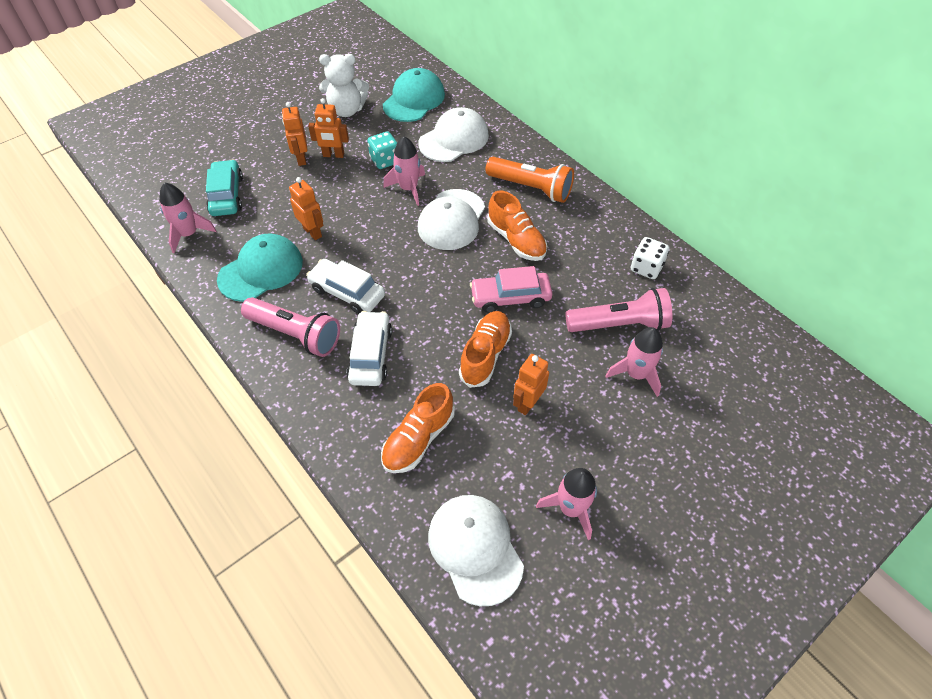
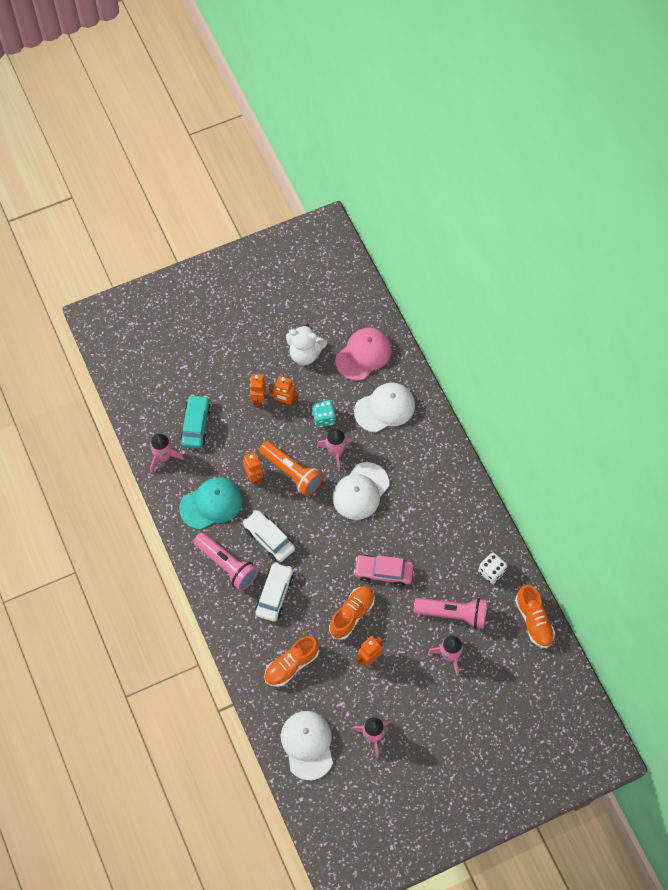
camera: 15 degrees right, 10 degrees up
(414, 99) = (363, 355): turquoise cap -> pink cap
(516, 240) = (403, 522): orange shoe -> orange shoe (533, 621)
(531, 188) = (431, 475): orange flashlight -> orange flashlight (292, 472)

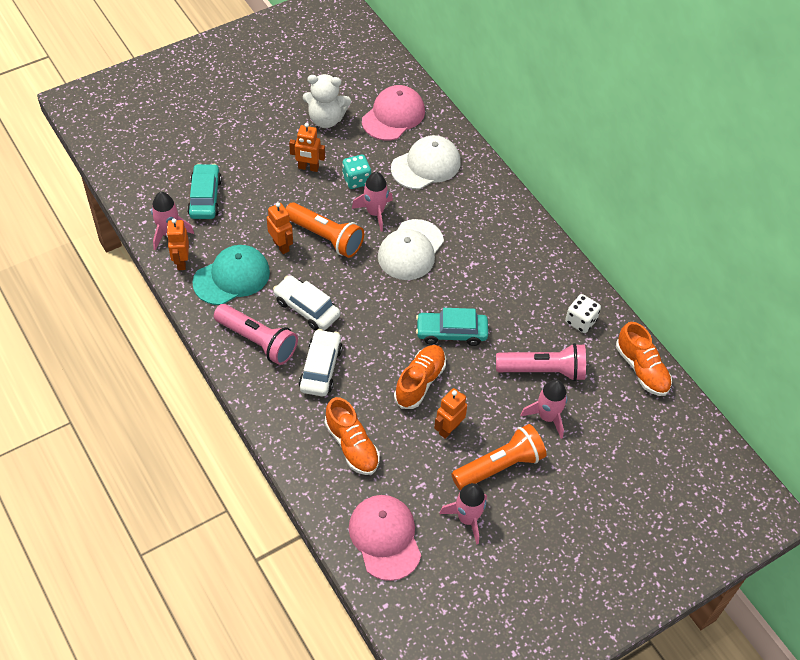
camera: 10 degrees left, 10 degrees down
(258, 400) = (277, 167): orange robot -> orange robot (181, 262)
(291, 665) = (352, 446): orange shoe -> orange shoe turned 75 degrees counterclockwise
(307, 745) = (385, 537): white cap -> pink cap
(383, 572) = (451, 333): pink car -> turquoise car
(404, 694) = (499, 466): none -> orange flashlight

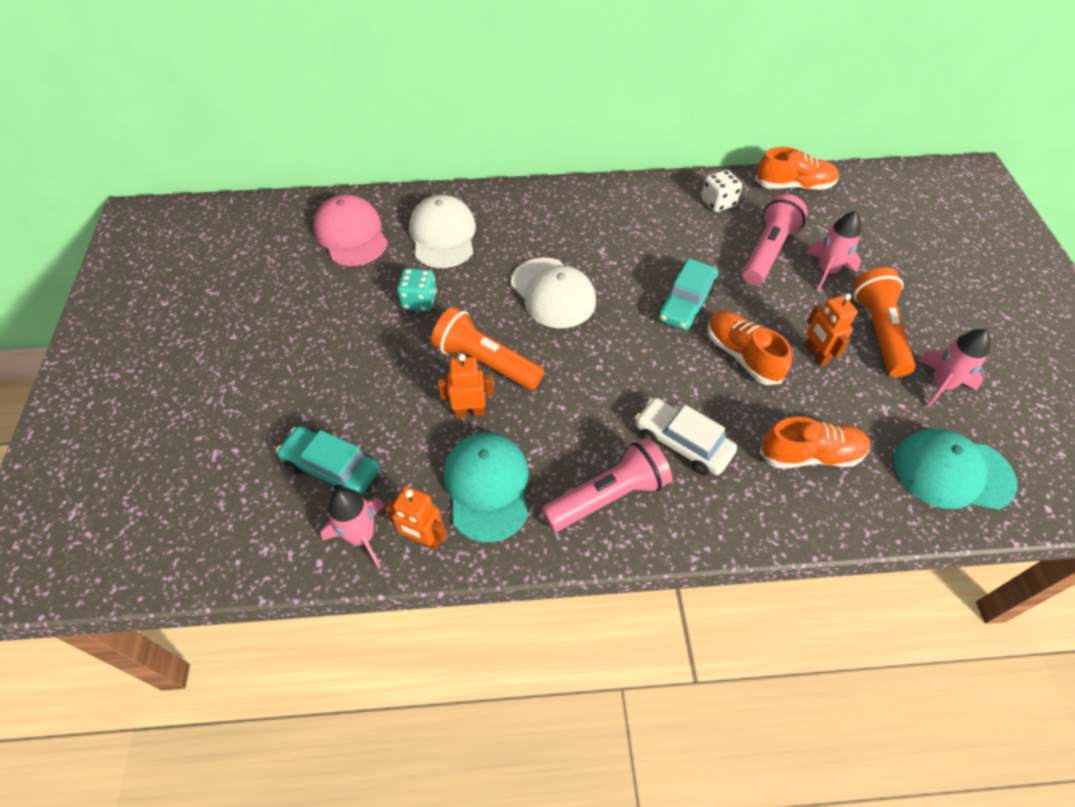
camera: 60 degrees left, 0 degrees up
(306, 308) = (583, 422): white car -> none
(308, 168) = (366, 338): orange robot -> none
(326, 119) = (306, 293): white teddy bear -> none
(326, 237) = (485, 362): orange flashlight -> orange flashlight turned 120 degrees counterclockwise
(375, 213) = (479, 303): pink rocket -> none
(385, 537) = (952, 472): pink cap -> turquoise cap

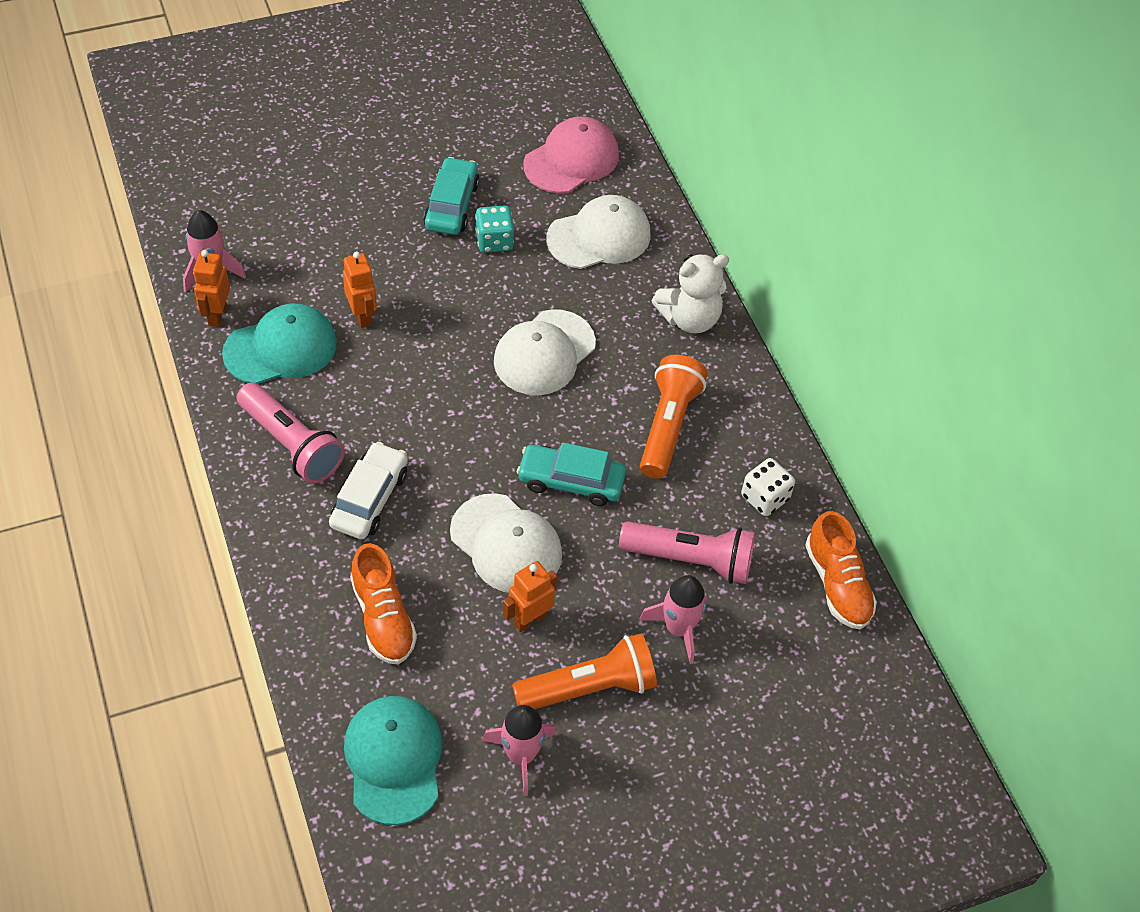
camera: 70 degrees right, 0 degrees up
(332, 467) = (275, 231): turquoise car -> turquoise car (451, 205)
(485, 362) = (428, 314): orange flashlight -> orange flashlight (667, 425)
(545, 204) = (689, 318): none -> white teddy bear
(742, 355) = (506, 544): orange shoe -> white cap

